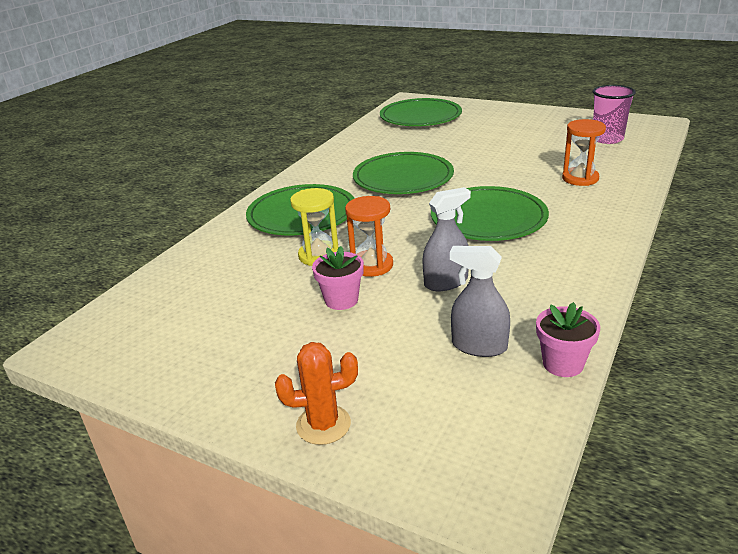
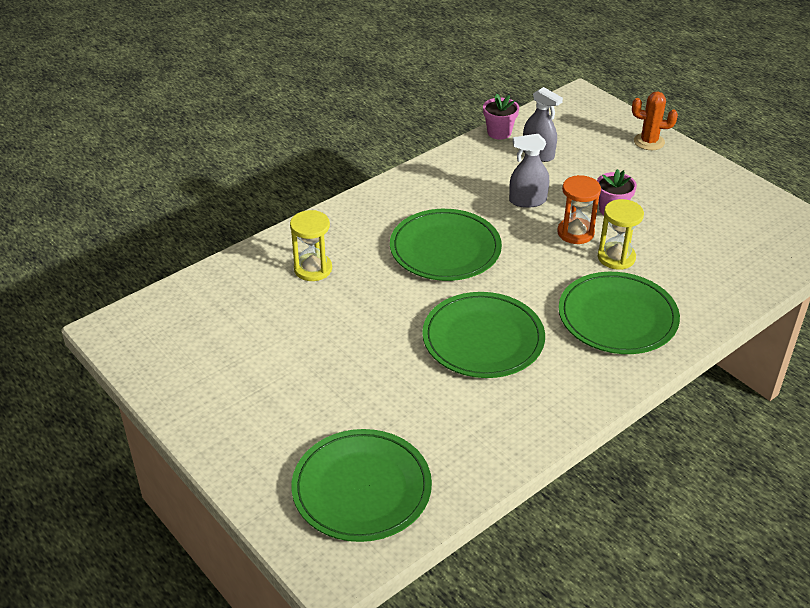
camera: 160 degrees left, 10 degrees up
(580, 178) = (313, 269): orange hourglass -> yellow hourglass
(607, 139) = (204, 321): pink cup -> none

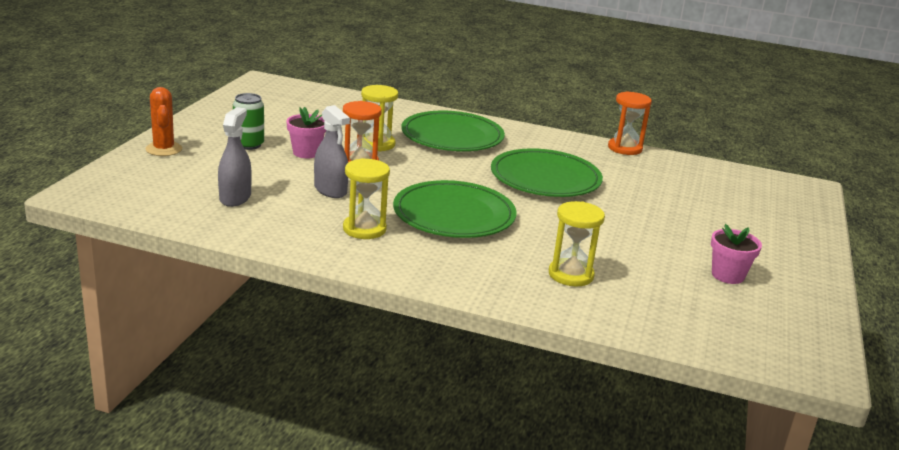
camera: 125 degrees left, 15 degrees down
(361, 488) = (743, 192): green plate -> none
(450, 196) = (364, 229): none -> yellow hourglass
(499, 132) = (205, 226): pink flower pot -> pink flower pot (727, 275)
(526, 451) = (625, 148): none -> orange hourglass
(643, 184) = (249, 145): none -> green can

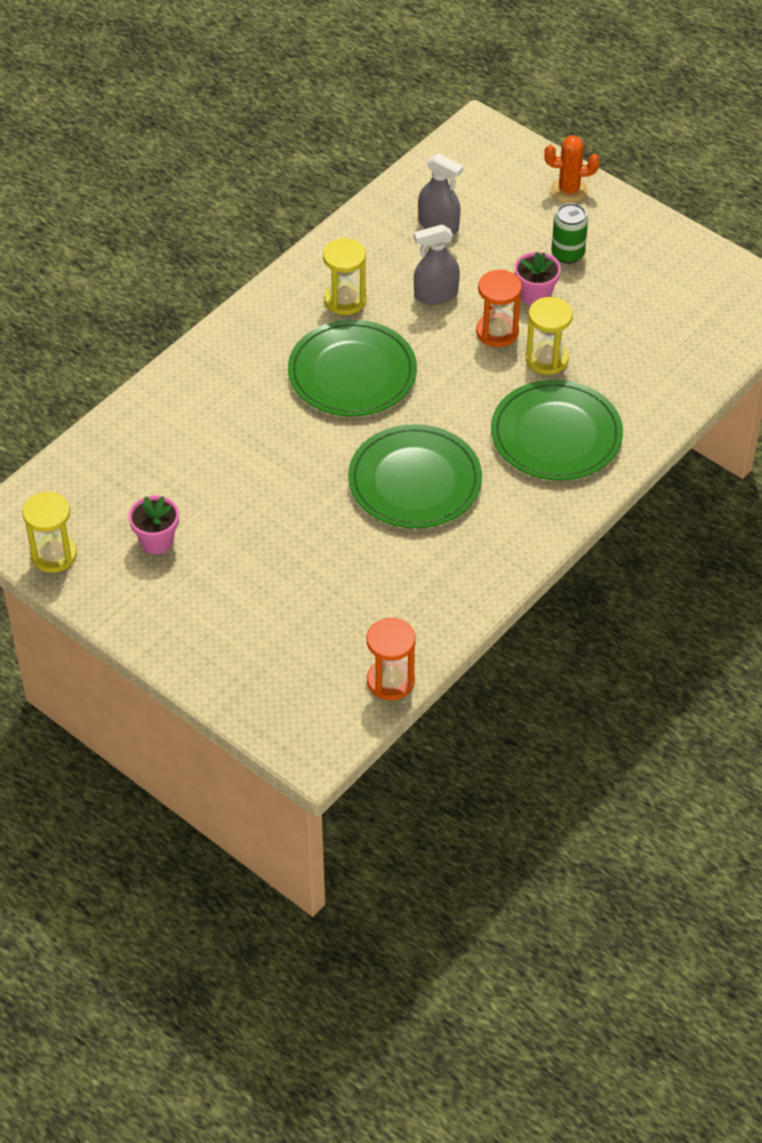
camera: 115 degrees right, 25 degrees up
(571, 275) = (207, 419): yellow hourglass -> yellow hourglass (54, 555)
(625, 148) = (480, 601): orange hourglass -> orange hourglass (390, 681)

